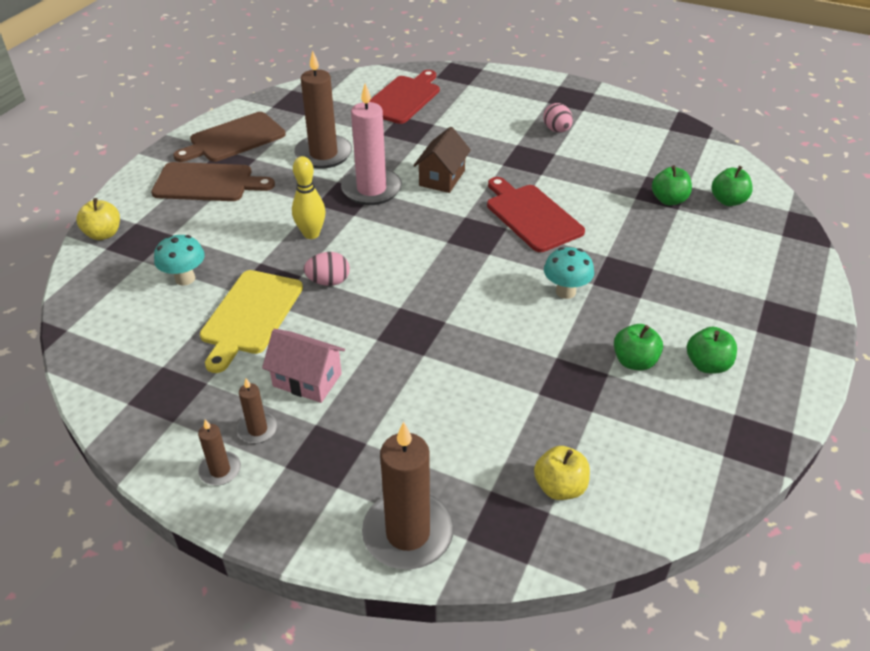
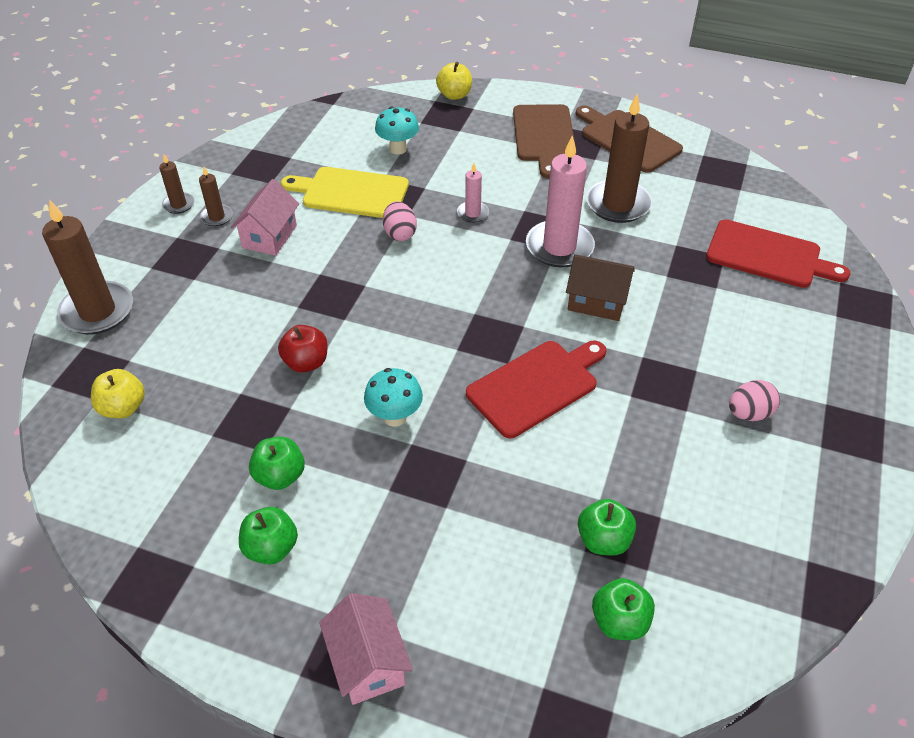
camera: 85 degrees right, 5 degrees up
(311, 234) = (473, 213): yellow bowling pin -> pink candle
(501, 347) = (306, 362): none -> red apple
(789, 311) = (368, 662): none -> pink house

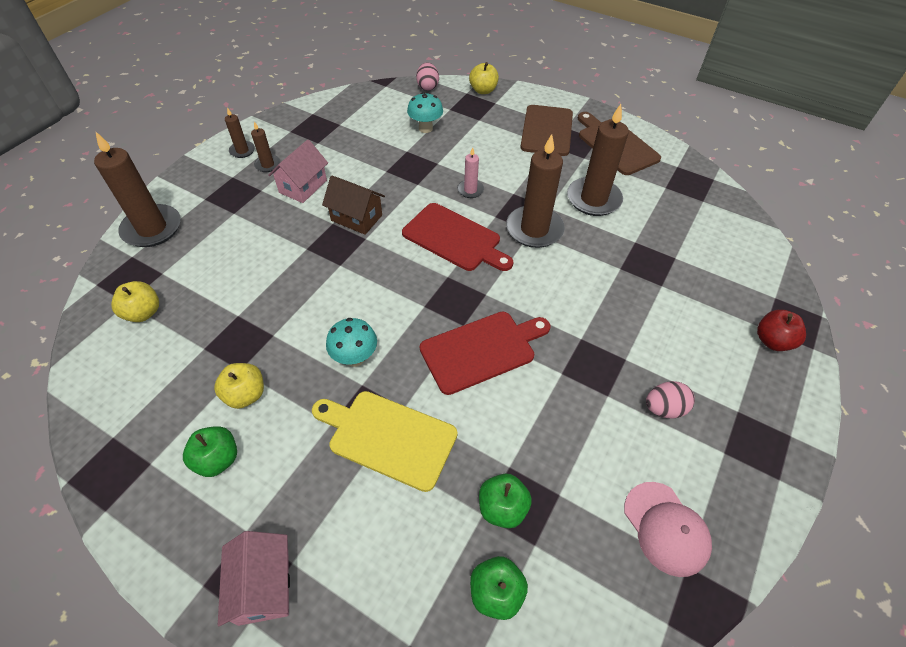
camera: 10 degrees right, 5 degrees up
(280, 476) = (245, 395): green apple -> yellow apple
(306, 362) = (298, 297): red apple -> red apple (772, 341)
(351, 193) = (378, 159): yellow cutting board -> yellow cutting board (388, 437)
(400, 234) = (406, 199): pink egg -> pink egg (427, 87)
(559, 247) = (534, 229): pink candle -> brown candle
(597, 302) = (553, 282): brown house -> brown house (356, 218)
(768, 255) = (714, 263): red cutting board -> red cutting board (454, 238)
(778, 529) = (666, 528): none -> pink cap

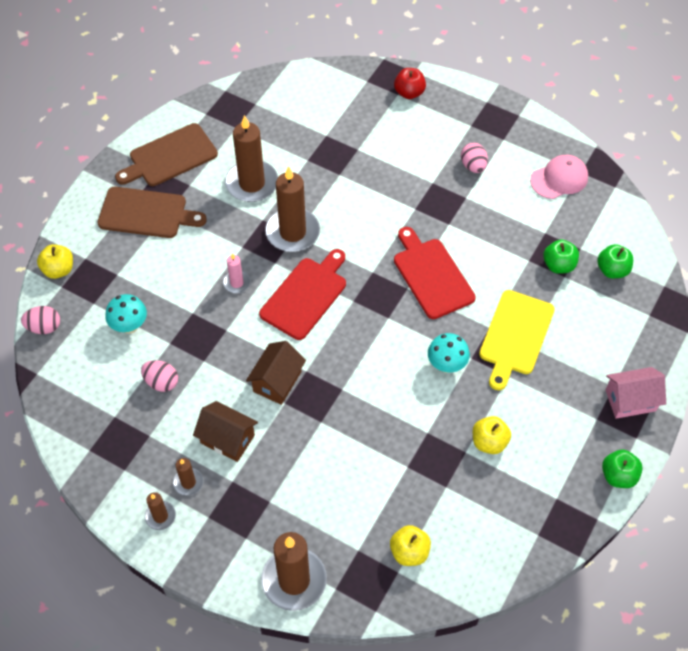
camera: 90 degrees left, 5 degrees up
(217, 459) = (547, 450): green apple -> green apple (618, 476)
(303, 186) = (227, 439): pink house -> brown house
(367, 147) = (161, 382): none -> pink egg

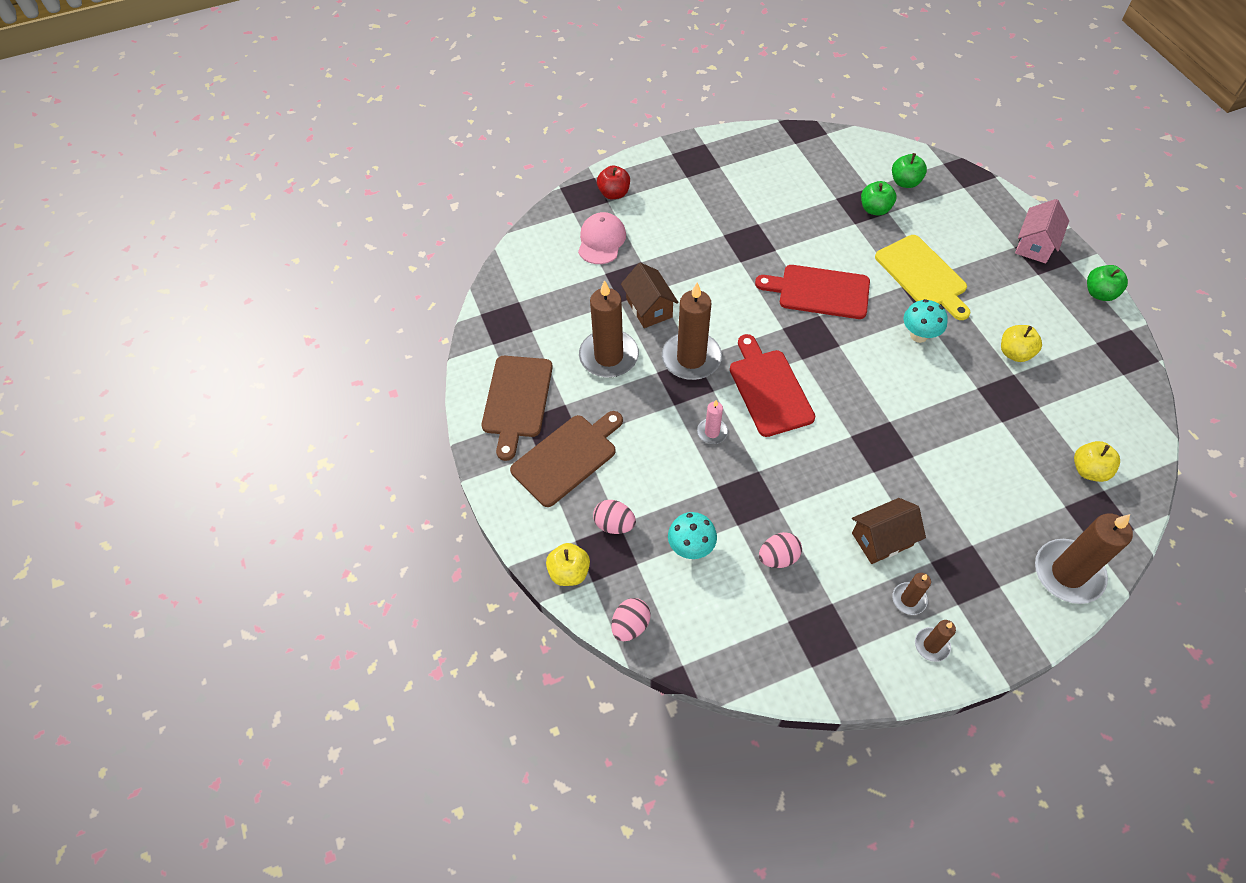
camera: 50 degrees left, 0 degrees up
(277, 381) = (846, 464): brown house -> brown house (649, 308)
(473, 166) = (730, 200): pink egg -> pink egg (614, 524)
(559, 179) = (790, 159): pink cap -> pink cap (601, 240)

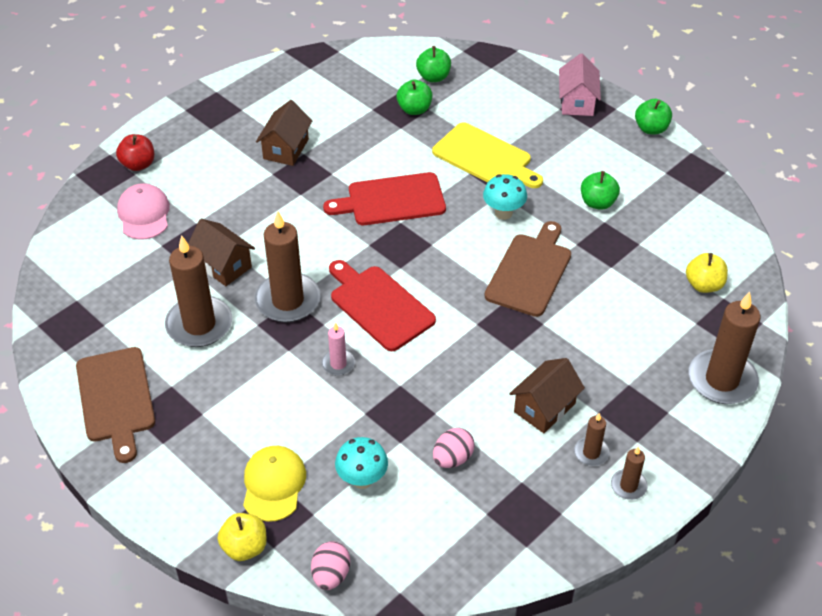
camera: 25 degrees left, 10 degrees down
(567, 457) = (196, 437): brown cutting board -> brown cutting board (530, 272)
(614, 524) = (273, 484): pink egg -> yellow cap
(744, 215) = (286, 149): none -> brown house
(1014, 353) = (597, 203): yellow apple -> green apple

